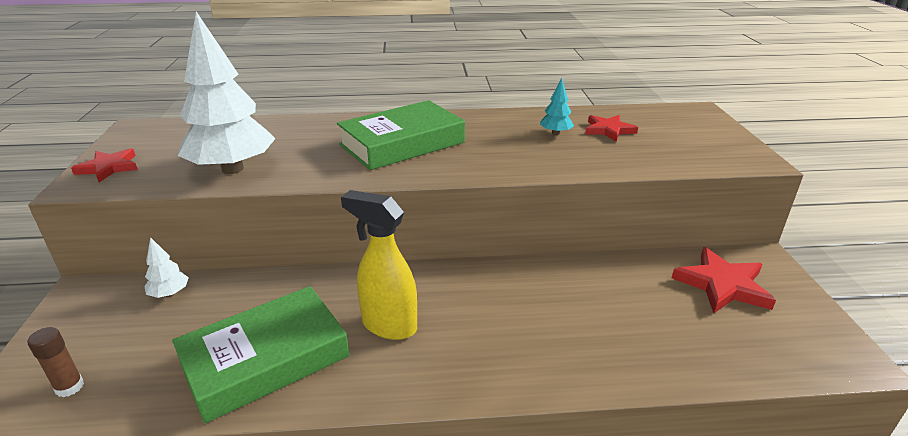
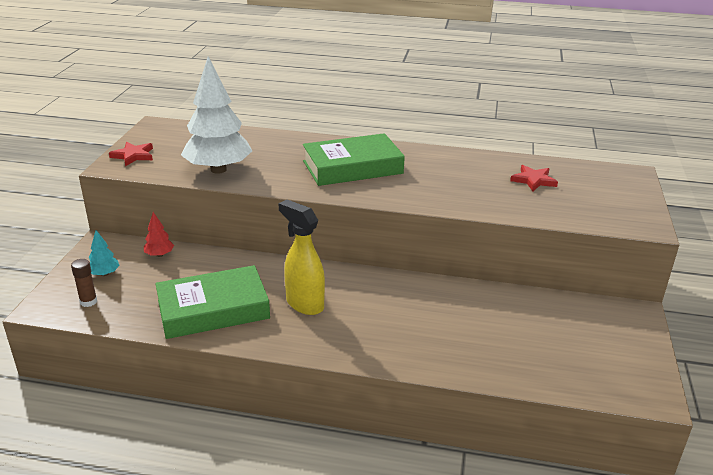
camera: 15 degrees right, 0 degrees up
(169, 294) = (159, 255): white tree -> red tree
(555, 133) = (484, 176): turquoise tree -> turquoise tree (104, 274)
(722, 285) = (583, 325): red star -> none

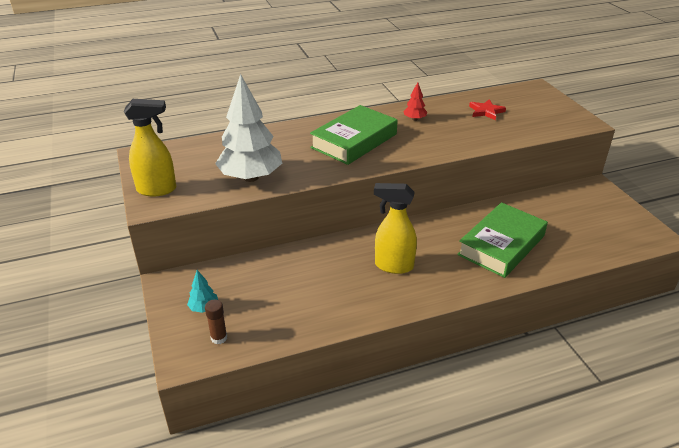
camera: 30 degrees left, 5 degrees up
(133, 156) = (157, 190): red star -> yellow spray bottle
(159, 255) = (233, 272): red tree -> red tree (414, 119)
(213, 309) = (331, 299): green book -> green book (501, 245)

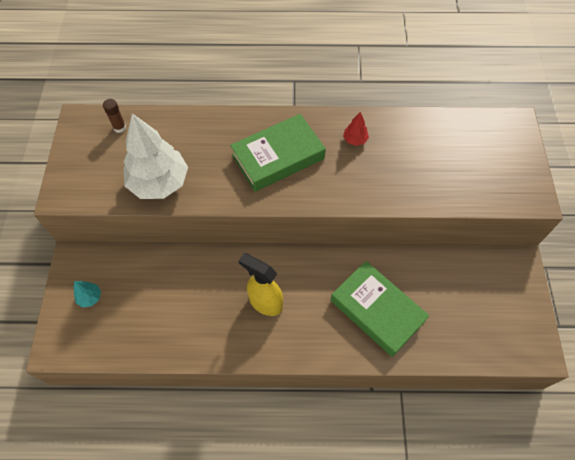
camera: 20 degrees right, 25 degrees up
(157, 190) = (74, 175): yellow spray bottle -> none
(219, 338) = (89, 335): brown glue stick -> brown glue stick (119, 127)
(486, 111) = (436, 148): red star -> none
(501, 245) = (377, 310): green book -> green book turned 75 degrees clockwise

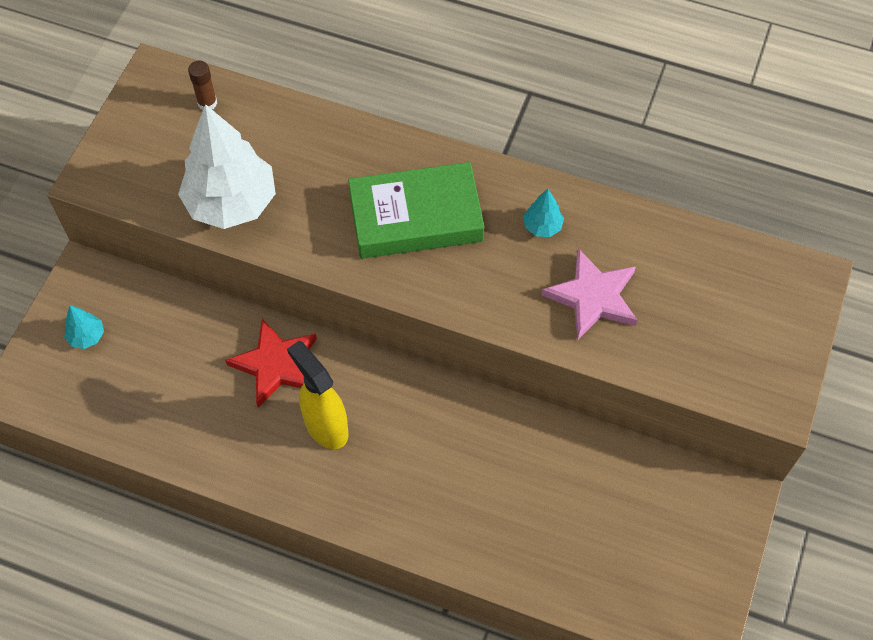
camera: 20 degrees right, 0 degrees up
(219, 275) = (275, 365): none -> red star
(355, 140) = (542, 226): red tree -> turquoise tree
(377, 310) = (483, 493): green book -> none
(403, 171) = (593, 297): none -> pink star

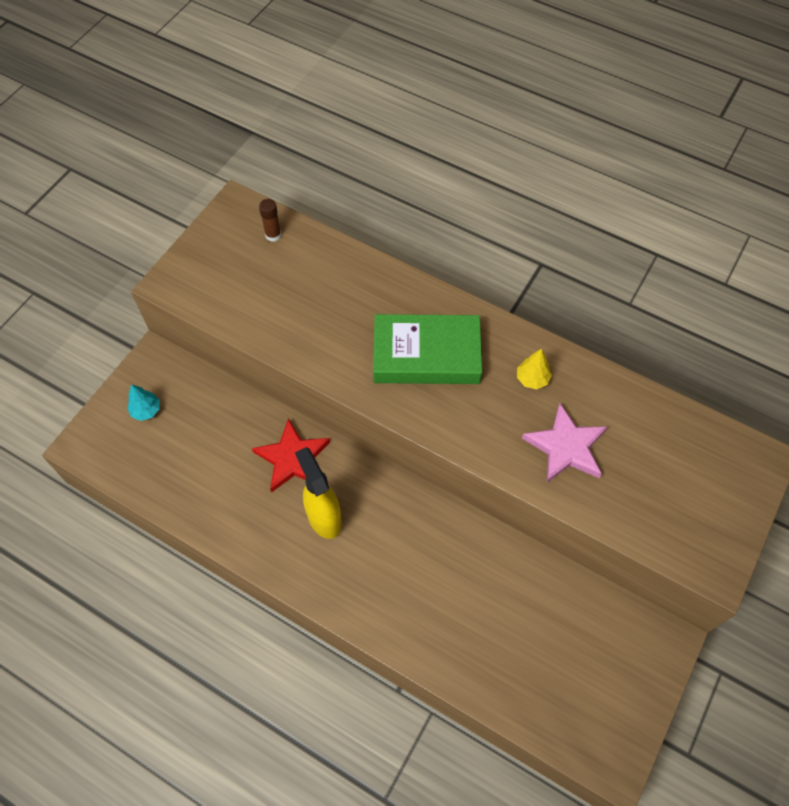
camera: 10 degrees right, 0 degrees up
(232, 203) = (277, 320): white tree -> none
(542, 226) = (532, 379): turquoise tree -> yellow tree

